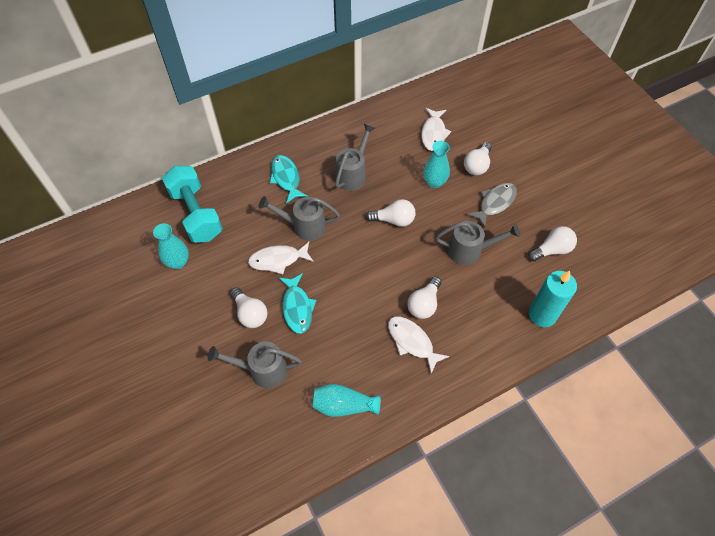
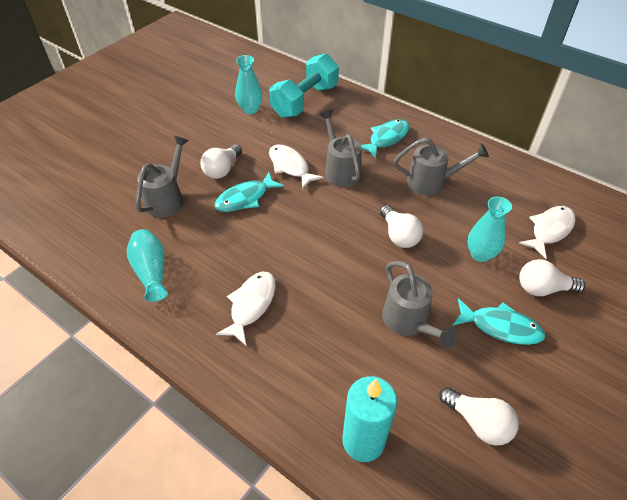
camera: 65 degrees right, 10 degrees down
(262, 370) = (167, 198): grey watering can -> grey watering can turned 45 degrees clockwise
(424, 304) = (306, 300): white light bulb -> none
(433, 133) = (549, 230): white fish -> white fish turned 150 degrees clockwise
(495, 203) = (501, 327): grey fish -> turquoise fish

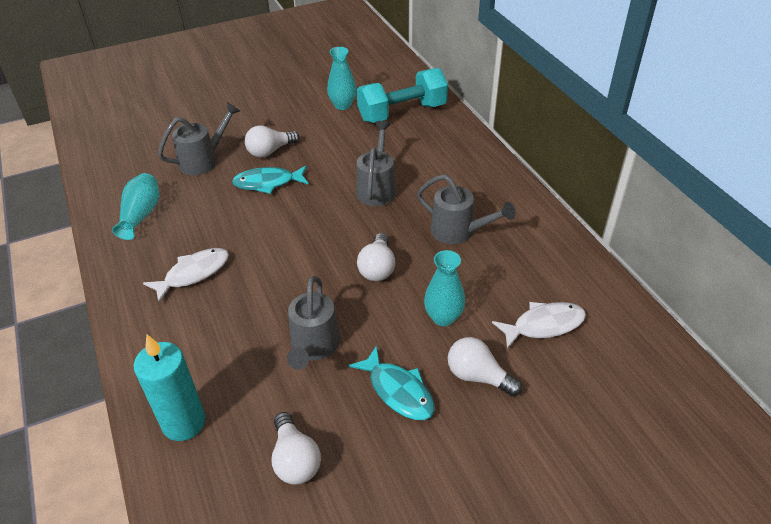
camera: 30 degrees right, 5 degrees down
(290, 166) = (332, 169): white fish -> none
(386, 138) = (451, 174): turquoise fish -> none

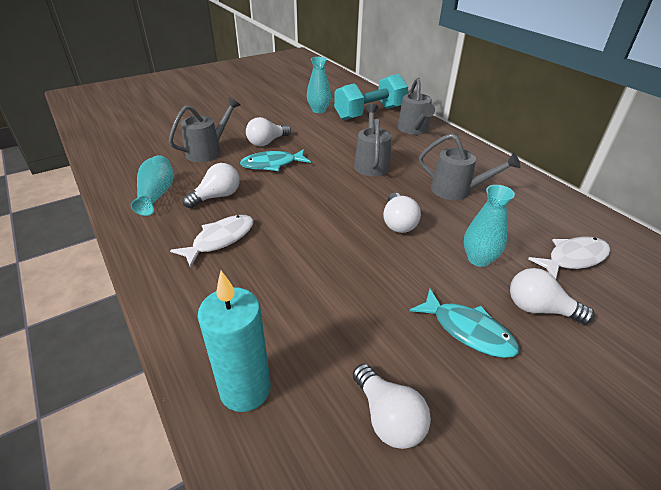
camera: 10 degrees left, 5 degrees down
(200, 222) = (217, 197): none -> white light bulb
(314, 347) = (364, 296): grey watering can -> grey watering can (414, 130)

